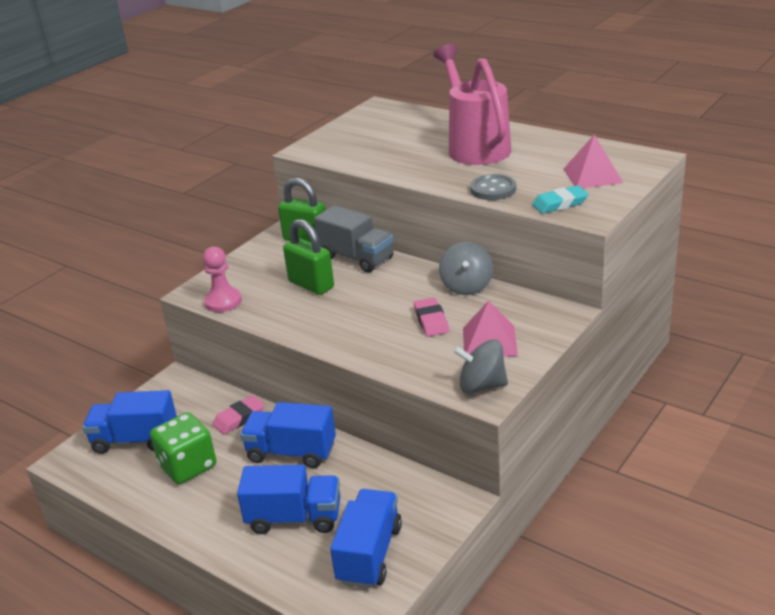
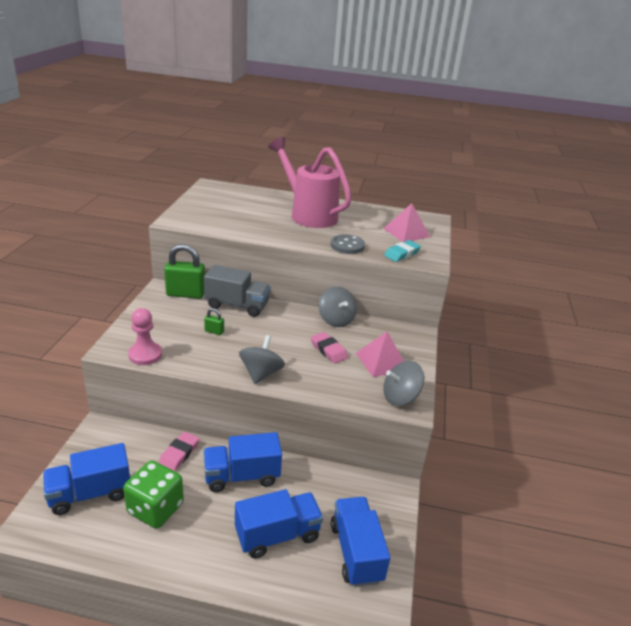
camera: 30 degrees left, 0 degrees up
(311, 285) = (214, 331): green padlock -> green padlock, size x0.46
(333, 336) = (261, 373): none -> grey spinning top

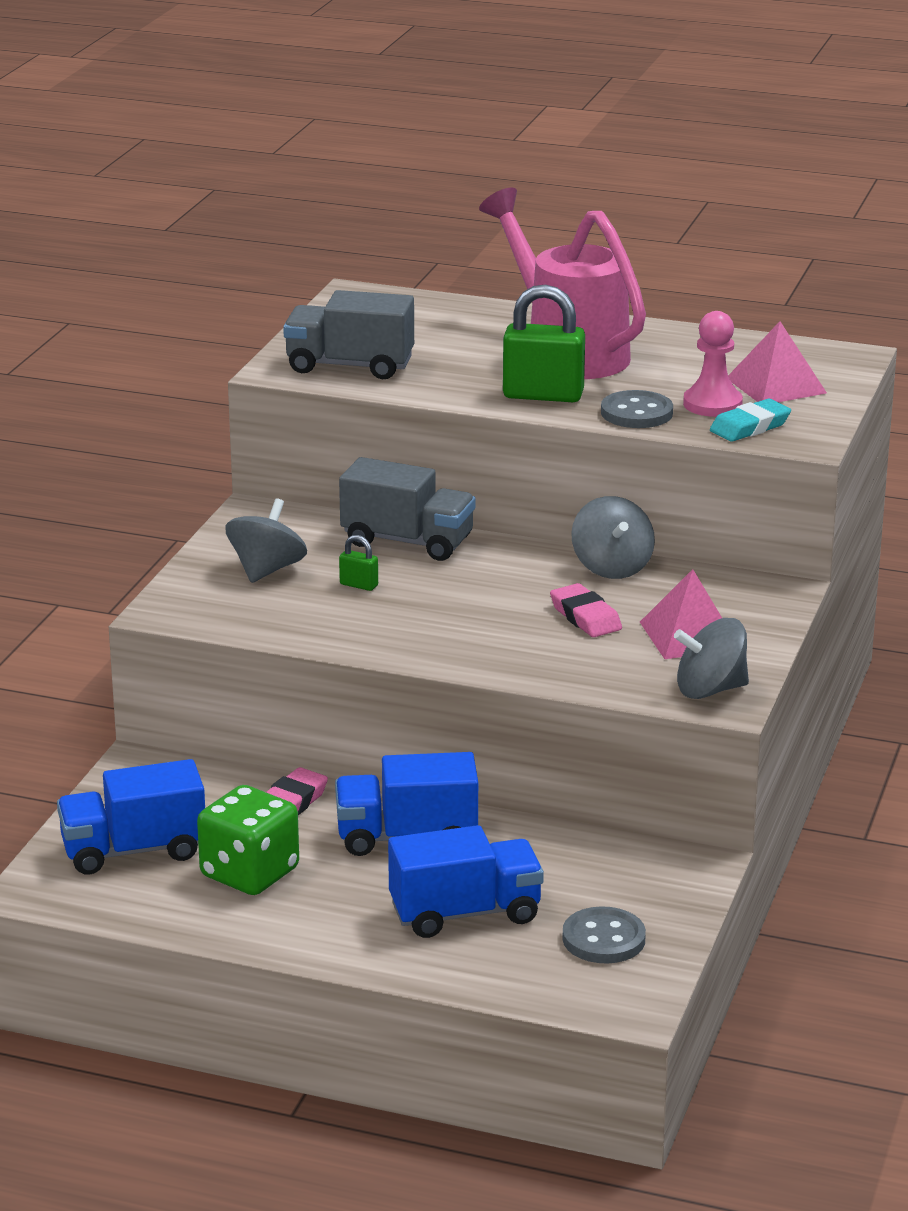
camera: 10 degrees right, 5 degrees down
(145, 355) = (227, 620): pink pawn -> pink pawn (712, 404)
(185, 294) = (301, 521): green padlock -> green padlock (543, 395)
(208, 219) = (350, 366): none -> grey truck
(261, 373) = (446, 651): grey spinning top -> grey spinning top (267, 570)
(356, 552) = (603, 939): blue truck -> grey button

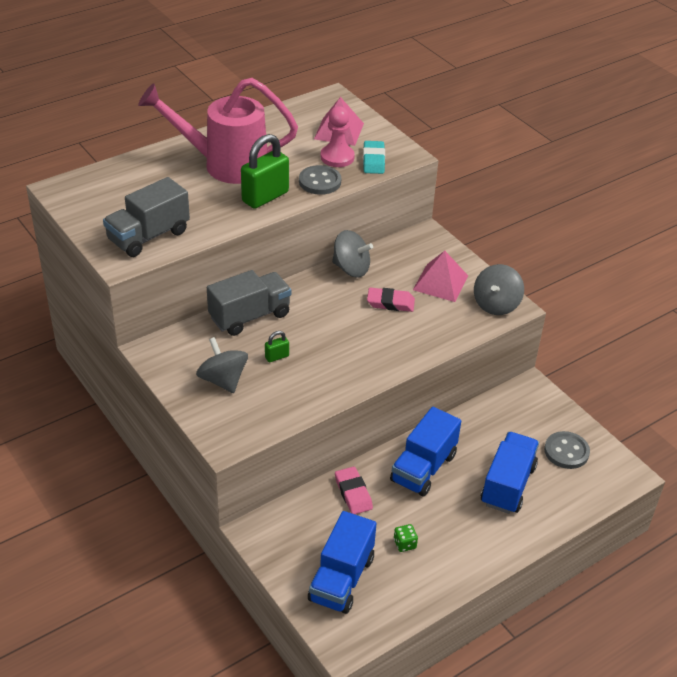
camera: 55 degrees left, 15 degrees up
(249, 873) = (404, 544): green dice -> green dice, size x0.41

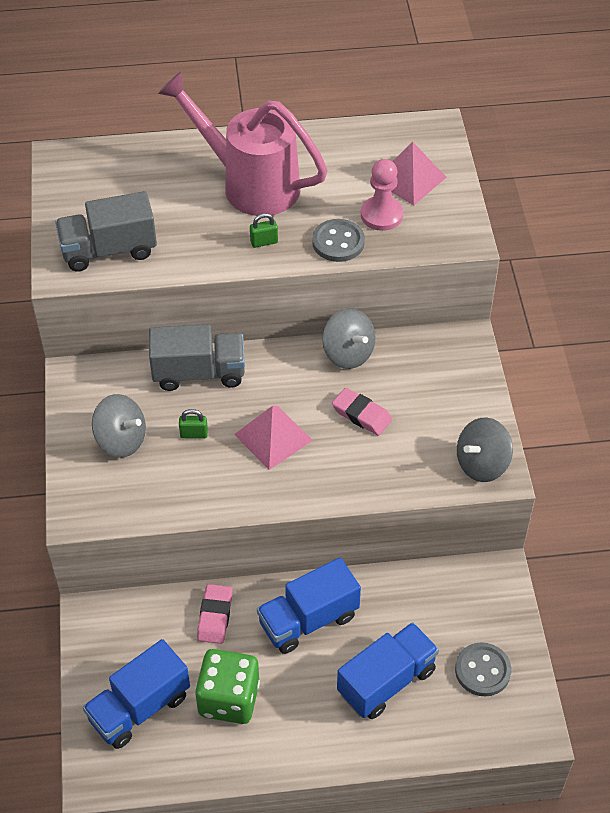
camera: 30 degrees right, 10 degrees up
(223, 380) = (121, 440): grey spinning top -> grey spinning top turned 120 degrees clockwise
(265, 197) = (264, 242): green padlock -> green padlock, size x0.46
(373, 160) = (420, 234): turquoise eraser -> none
(404, 544) = (229, 699): green dice -> green dice, size x2.41
(440, 282) = (437, 410): pink pyramid -> pink pyramid (273, 437)

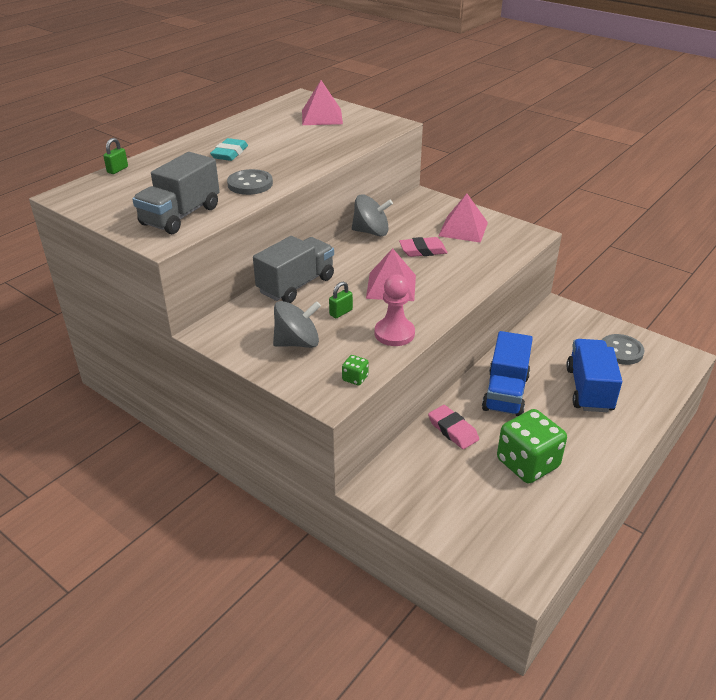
camera: 45 degrees left, 15 degrees down
(116, 513) = (355, 378): none -> green dice
(139, 708) = (485, 512): blue truck -> none
(250, 184) = (230, 153): pink watering can -> turquoise eraser
(264, 242) = (282, 169): green padlock -> green padlock (117, 170)
(338, 242) = (327, 152): grey button -> grey button (250, 184)
(381, 215) = (332, 133): pink pawn -> pink pawn (394, 333)
(441, 415) = (463, 229): none -> pink pyramid
(482, 464) = (516, 235): grey spinning top -> none

